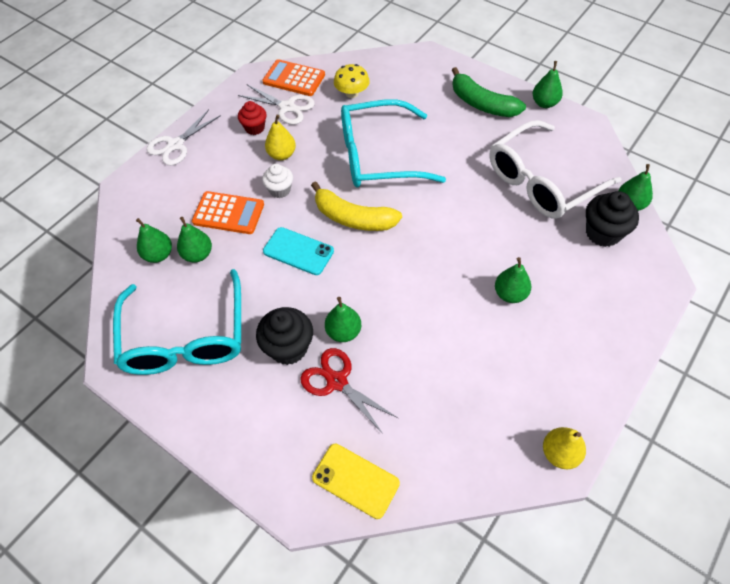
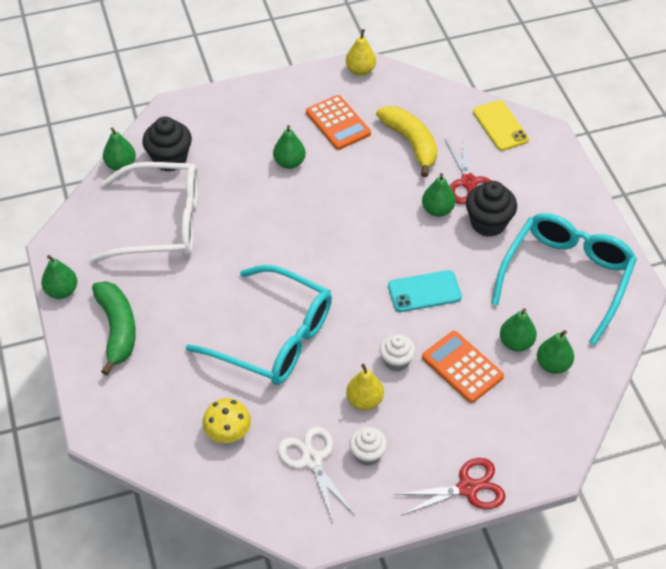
camera: 145 degrees left, 5 degrees down
(176, 145) = (467, 488): white scissors -> red scissors
(254, 128) = (367, 454): red cupcake -> white cupcake
(294, 78) = (271, 498): orange calculator -> orange calculator (338, 123)
(298, 251) = (424, 291): turquoise phone -> turquoise phone turned 75 degrees counterclockwise
(353, 218) = (352, 292): yellow banana -> yellow banana (411, 143)

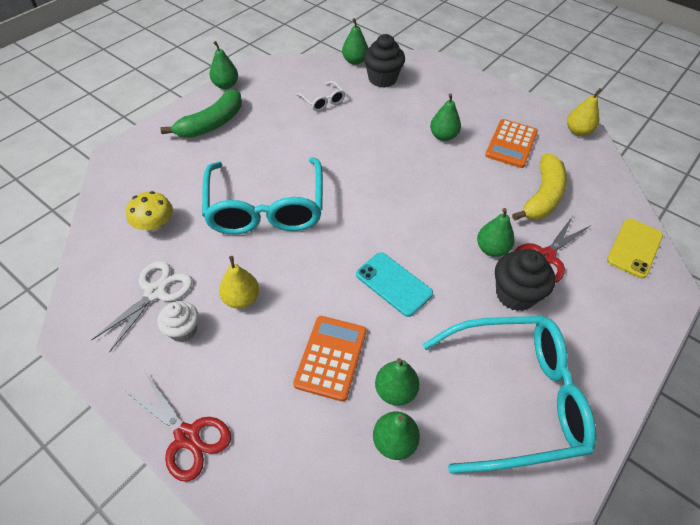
camera: 55 degrees right, 0 degrees up
(162, 223) = (323, 101): white glasses -> white glasses, size x0.42
(396, 361) = (300, 301): white cupcake -> none

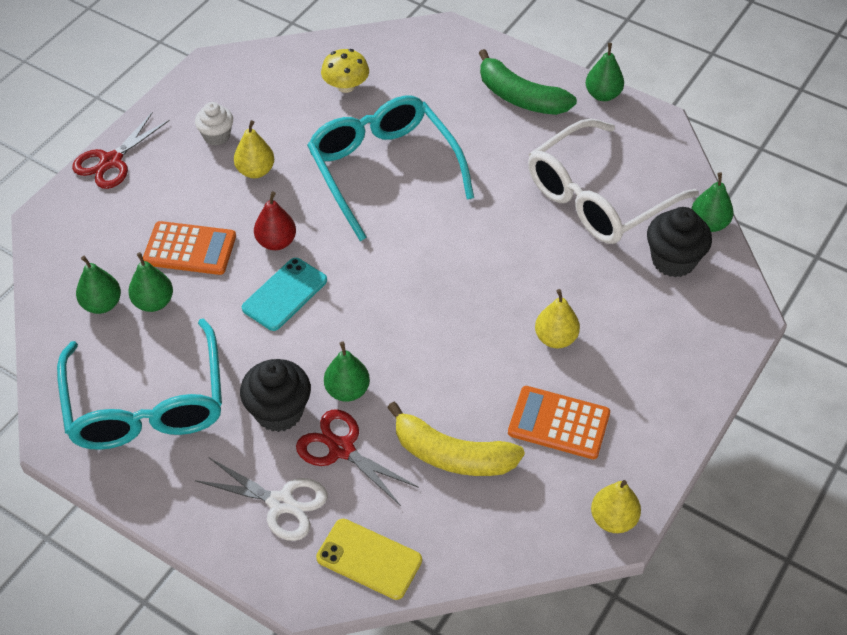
camera: 85 degrees right, 0 degrees up
(155, 292) = (259, 107): white scissors -> white scissors (281, 503)
(266, 208) = (383, 170): turquoise glasses -> turquoise glasses turned 75 degrees clockwise
(323, 101) = (598, 197): white glasses -> white glasses, size x2.38
(333, 287) = (276, 242): none -> red pear
(443, 136) = (555, 338): green pear -> yellow pear

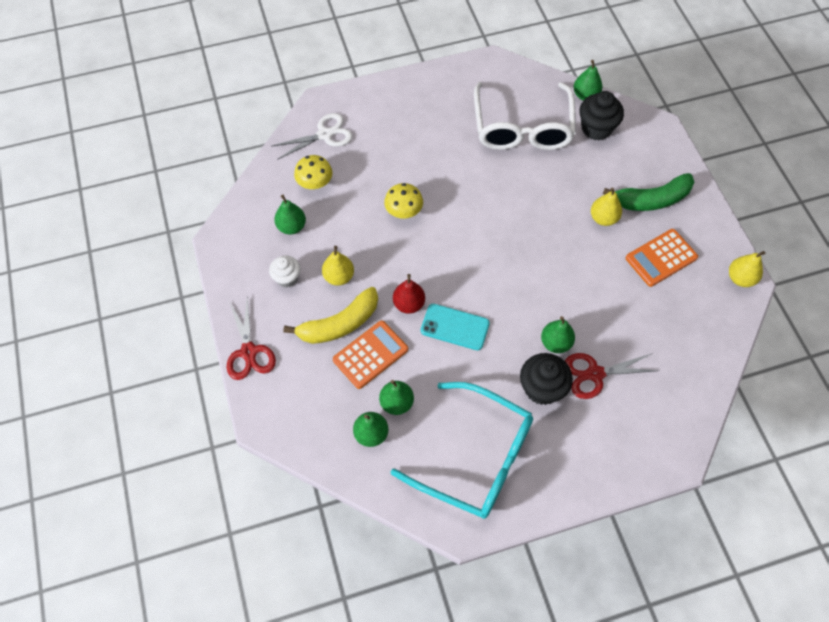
camera: 50 degrees left, 10 degrees up
(281, 503) = (609, 430): white scissors -> white scissors (325, 135)
(284, 294) = (455, 327): turquoise phone -> turquoise phone turned 60 degrees counterclockwise
(369, 559) = (681, 410): yellow phone -> none
(383, 170) = (403, 211): turquoise glasses -> yellow mushroom
(452, 455) = (642, 322): yellow banana -> yellow banana (339, 324)
(520, 97) = (412, 107): green banana -> green banana (651, 200)
(603, 95) = (449, 70): green pear -> green pear (291, 227)

